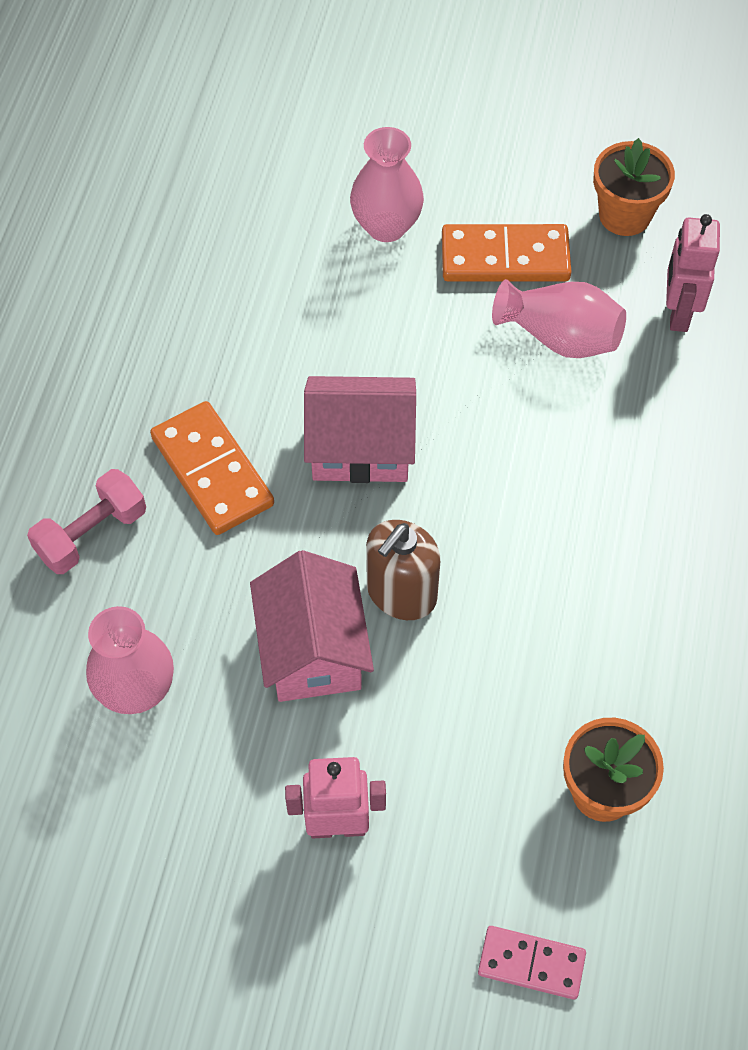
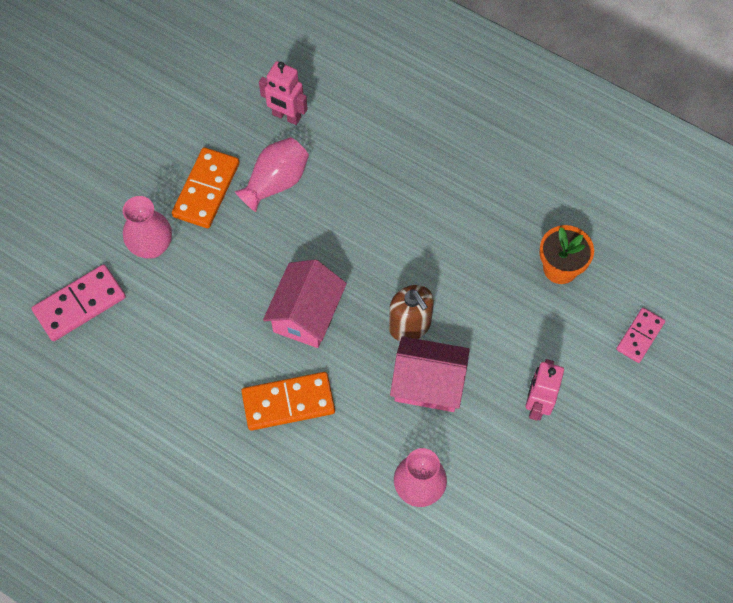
camera: 70 degrees left, 5 degrees up
(92, 534) = (304, 485): pink dumbbell -> none
(264, 179) = (80, 304): none -> pink domino
(624, 215) = (205, 116): orange flower pot -> none

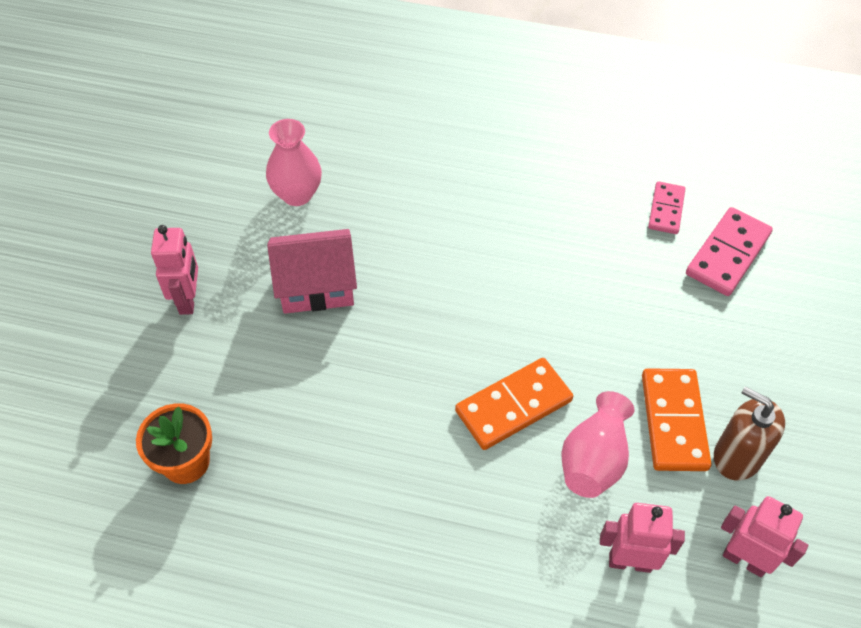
camera: 160 degrees right, 10 degrees down
(152, 246) = (694, 335): pink vase -> none
(215, 96) = (744, 559): none -> pink robot
(288, 403) = (458, 228): orange domino -> orange domino (513, 405)
(306, 314) = (479, 315): pink house -> none
(410, 325) = (357, 339): brown soap dispenser -> brown soap dispenser (737, 456)
(640, 336) = (72, 408): pink domino -> pink domino (666, 209)

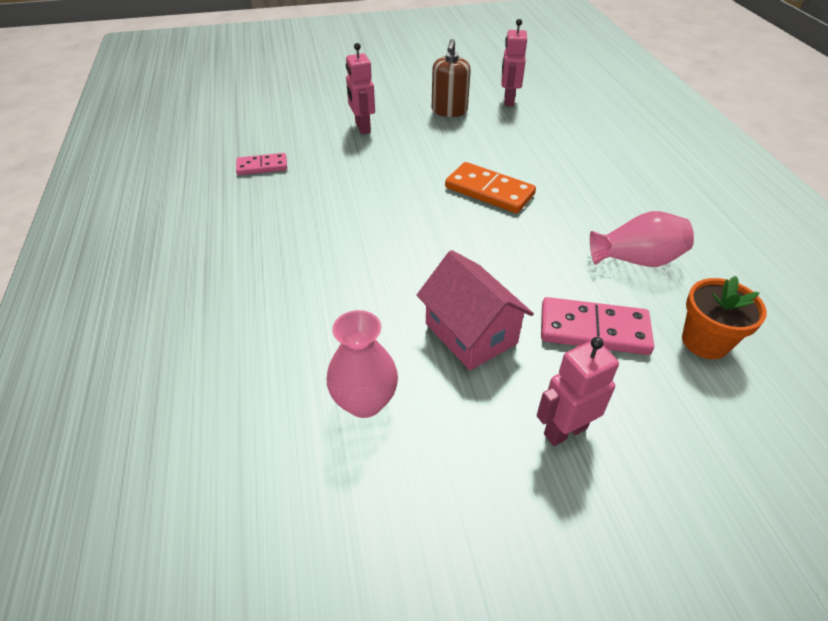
camera: 115 degrees left, 10 degrees down
(593, 459) = (497, 153): pink vase -> pink vase (636, 259)
(630, 561) = (547, 130): pink robot -> pink robot (362, 128)
(674, 421) = (445, 132): orange domino -> none
(727, 254) = (293, 136): pink domino -> pink domino (594, 330)

